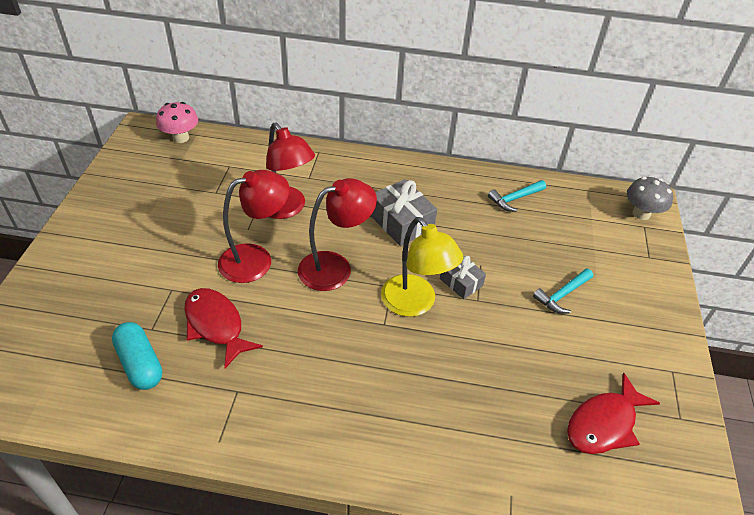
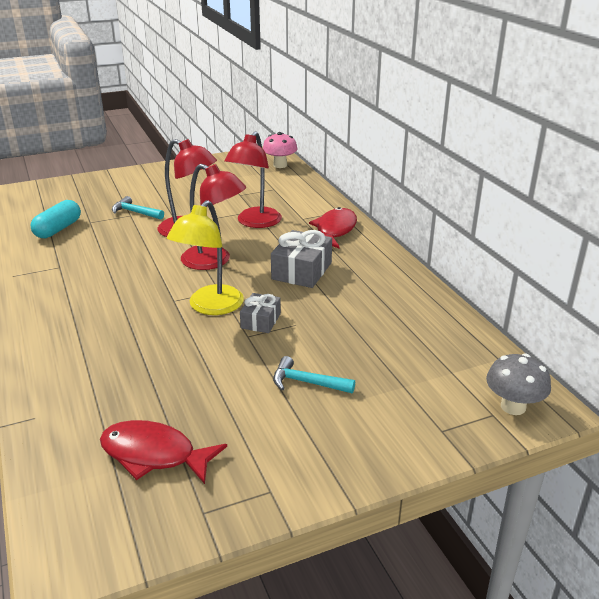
camera: 60 degrees right, 15 degrees down
(216, 325) = (112, 239): red fish -> red fish (334, 230)
(514, 199) = (414, 316): turquoise hammer -> turquoise hammer (135, 212)

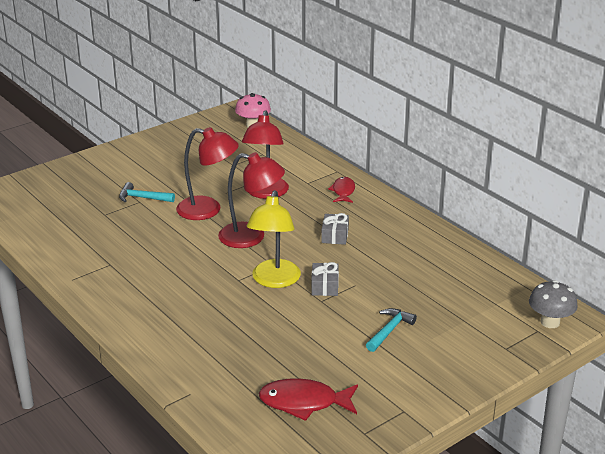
camera: 15 degrees left, 0 degrees up
(58, 229) = (79, 226): turquoise capsule -> none
(301, 271) = (335, 235): grey gift -> grey gift, size x0.61
(306, 382) = (389, 330): turquoise hammer -> turquoise hammer turned 120 degrees clockwise
(334, 230) = (343, 191): red fish -> red fish, size x0.63

